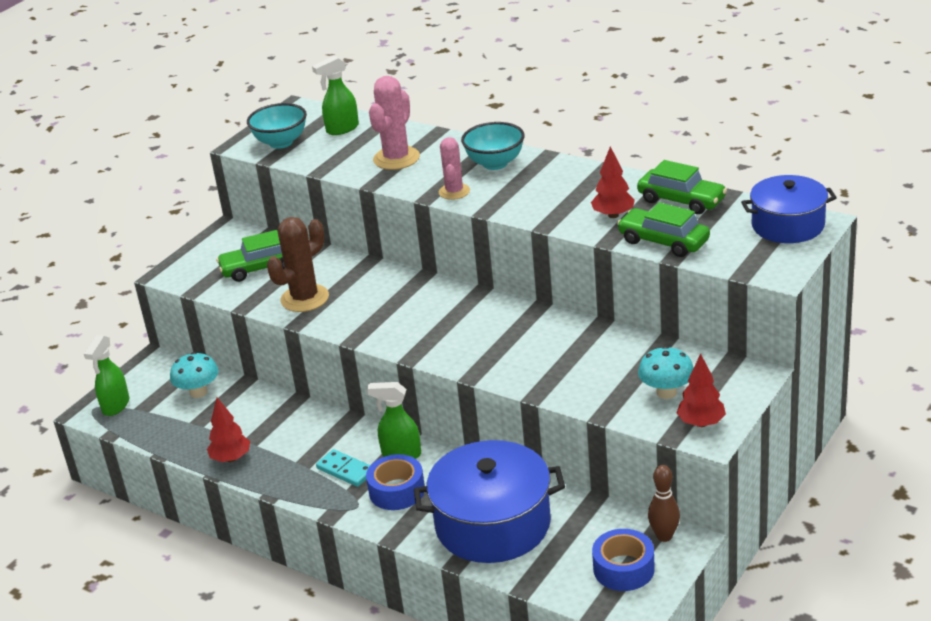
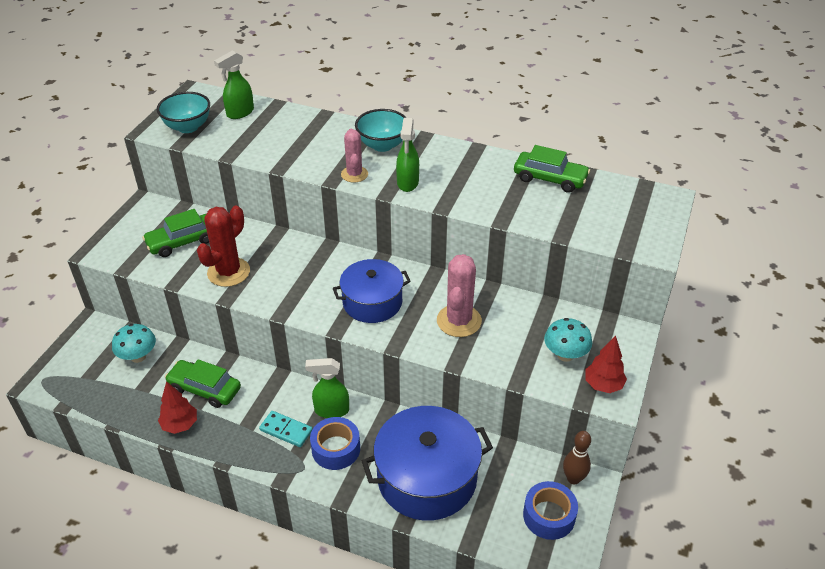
camera: 15 degrees left, 10 degrees up
(115, 406) = (63, 375): green spray bottle -> green spray bottle (407, 183)
(304, 298) = (228, 272): brown cactus -> red cactus
(396, 158) = (295, 142): pink cactus -> pink cactus (459, 321)
(613, 215) = (498, 195): red tree -> none
(663, 241) = (548, 220): green car -> green car (205, 389)
(788, 225) = (644, 201): blue pot -> blue pot (372, 302)

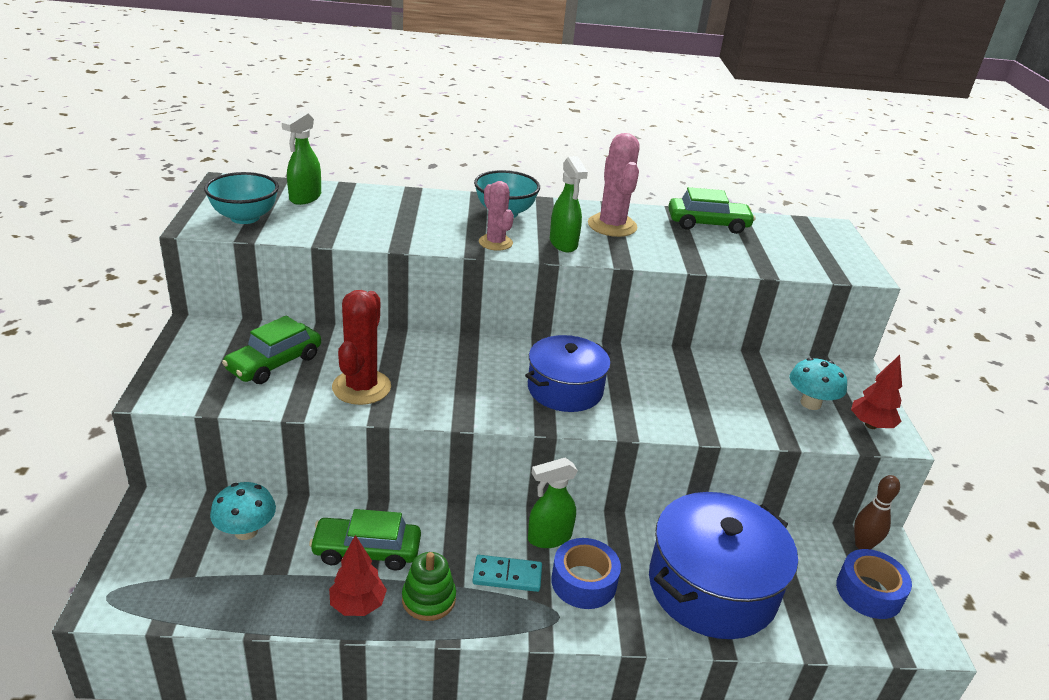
camera: 25 degrees left, 10 degrees down
(226, 433) = (428, 599): none -> green stacking toy
(459, 321) = (676, 391): pink cactus -> pink cactus (612, 225)

